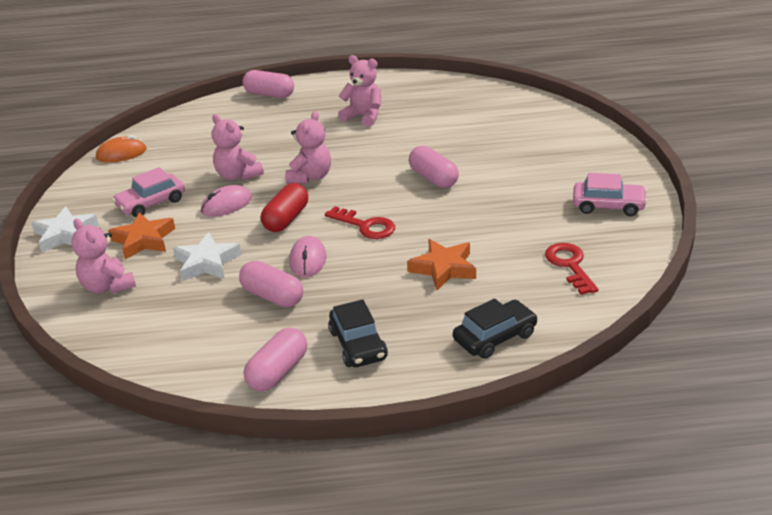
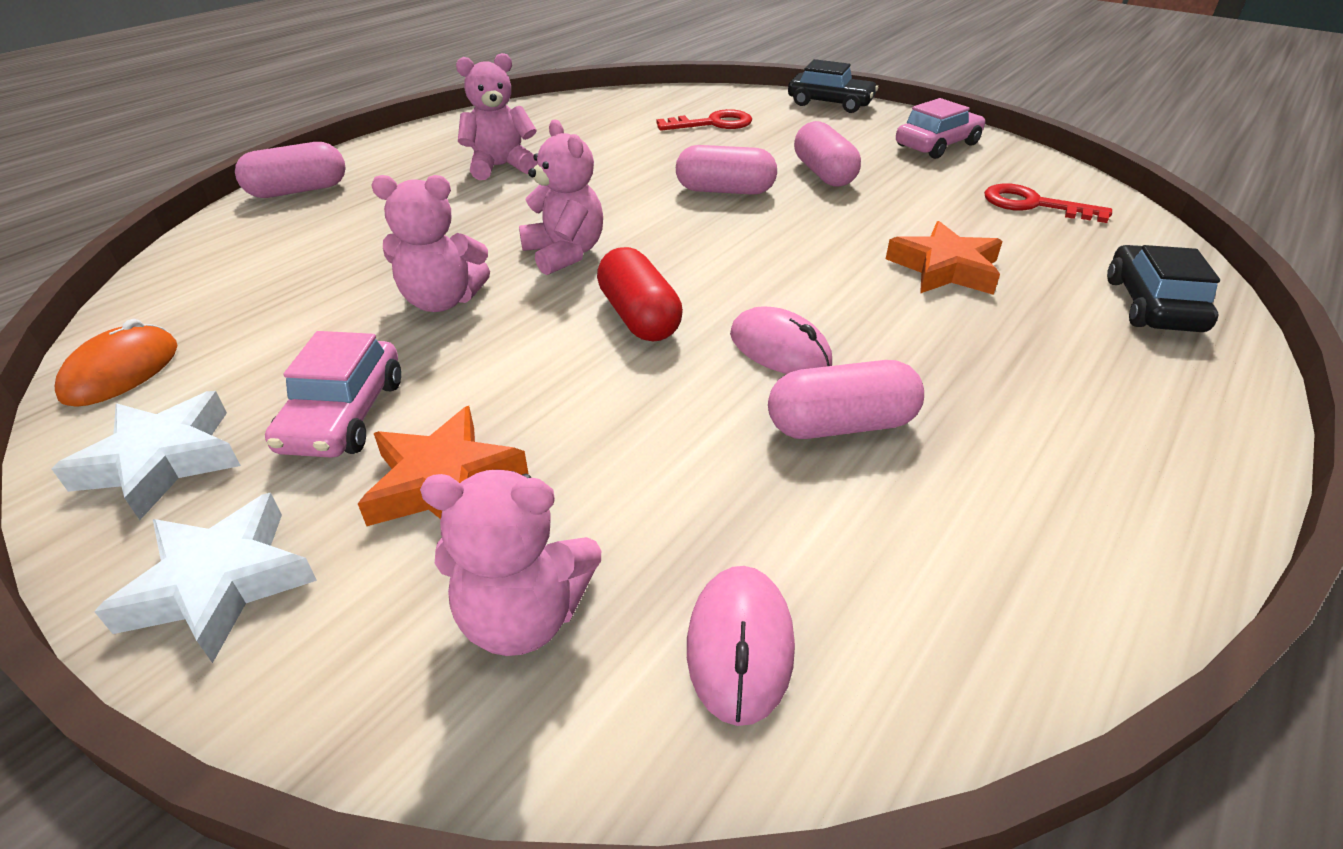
camera: 50 degrees left, 5 degrees up
(207, 263) = (639, 444): white star -> white star (162, 461)
(226, 205) = (502, 346): pink mouse -> pink mouse (740, 646)
(278, 372) = (1089, 526): pink capsule -> pink capsule (823, 174)
(358, 345) = (1075, 410): black car -> black car (830, 103)
(365, 226) = (760, 272): red key -> red key (713, 124)

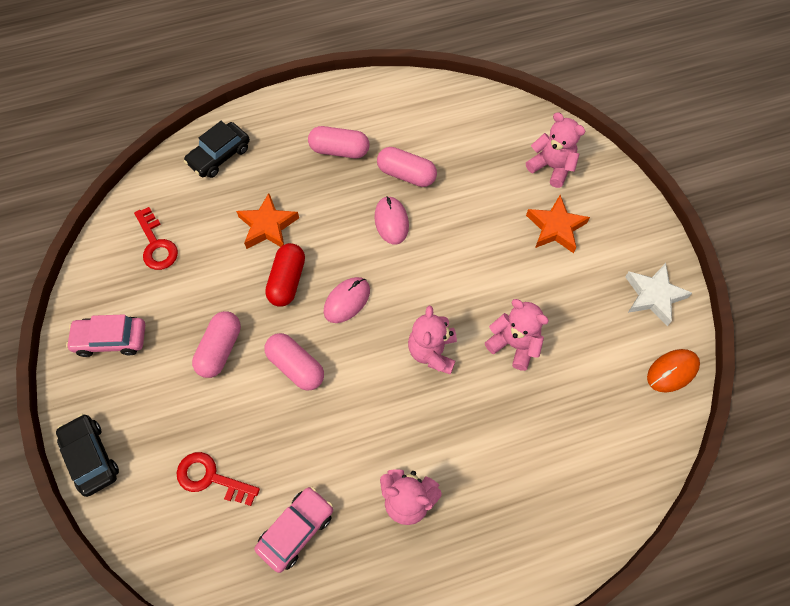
camera: 145 degrees left, 25 degrees up
(220, 583) = (635, 226): white star -> none
(298, 191) = (558, 548): pink capsule -> pink capsule (339, 150)
(344, 415) = (581, 283): pink car -> pink car (296, 530)
(639, 317) = (432, 276): red capsule -> red capsule (287, 281)
(740, 646) = (500, 129): pink mouse -> pink mouse (347, 301)

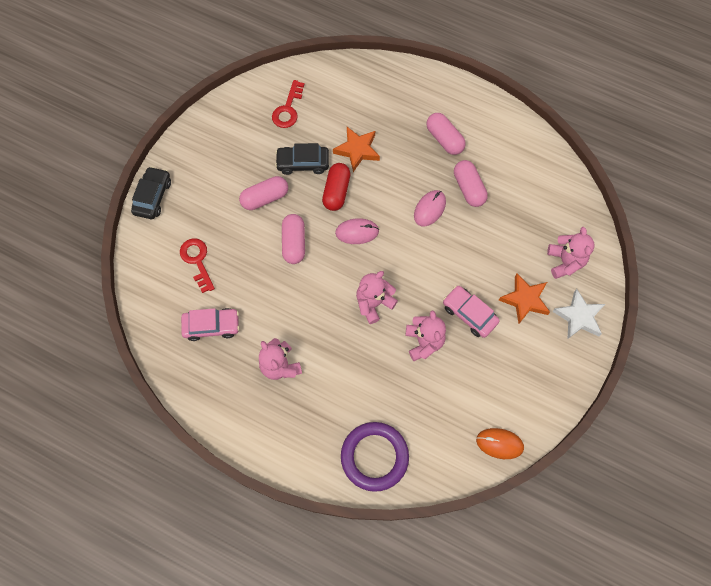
camera: 45 degrees right, 5 degrees up
(111, 339) = (217, 143): pink car -> pink car (469, 314)
(219, 156) = (372, 84): black car -> black car (303, 163)
(287, 281) = (336, 191): red capsule -> red capsule turned 45 degrees counterclockwise
(587, 496) = (374, 457): none -> purple ring
(653, 296) = (539, 393): white star -> white star (578, 317)

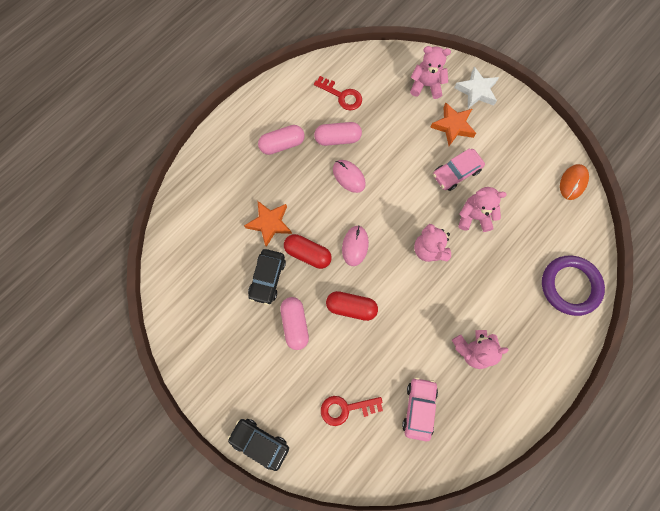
camera: 75 degrees left, 5 degrees up
(288, 109) = (202, 278): red key -> red key (342, 96)
(294, 243) = (351, 307): pink capsule -> red capsule

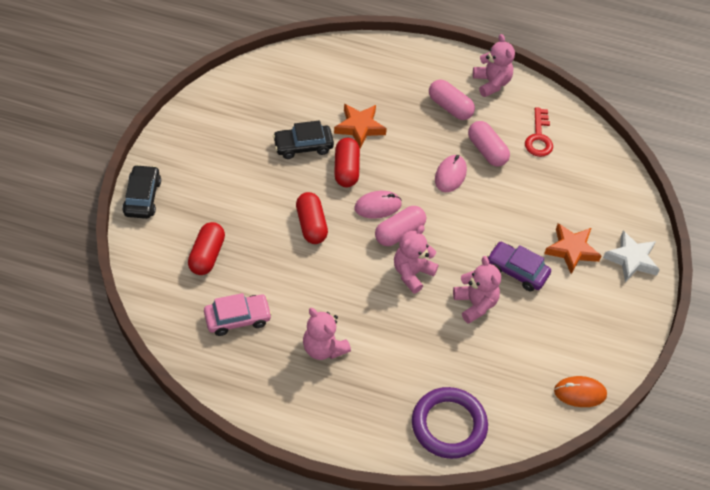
camera: 60 degrees right, 20 degrees down
(295, 324) = (269, 184): pink capsule -> pink capsule (399, 233)
(346, 408) = (207, 255): red key -> red capsule
(426, 85) = (604, 209): pink teddy bear -> pink teddy bear (491, 83)
(456, 173) = (517, 271): pink car -> purple car

